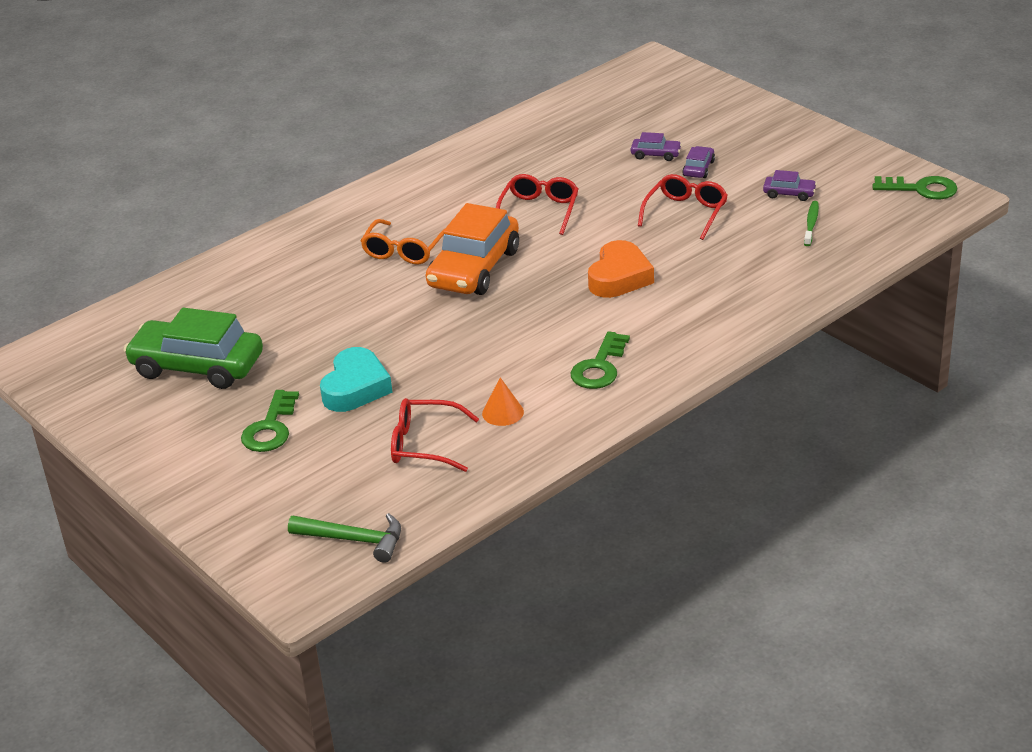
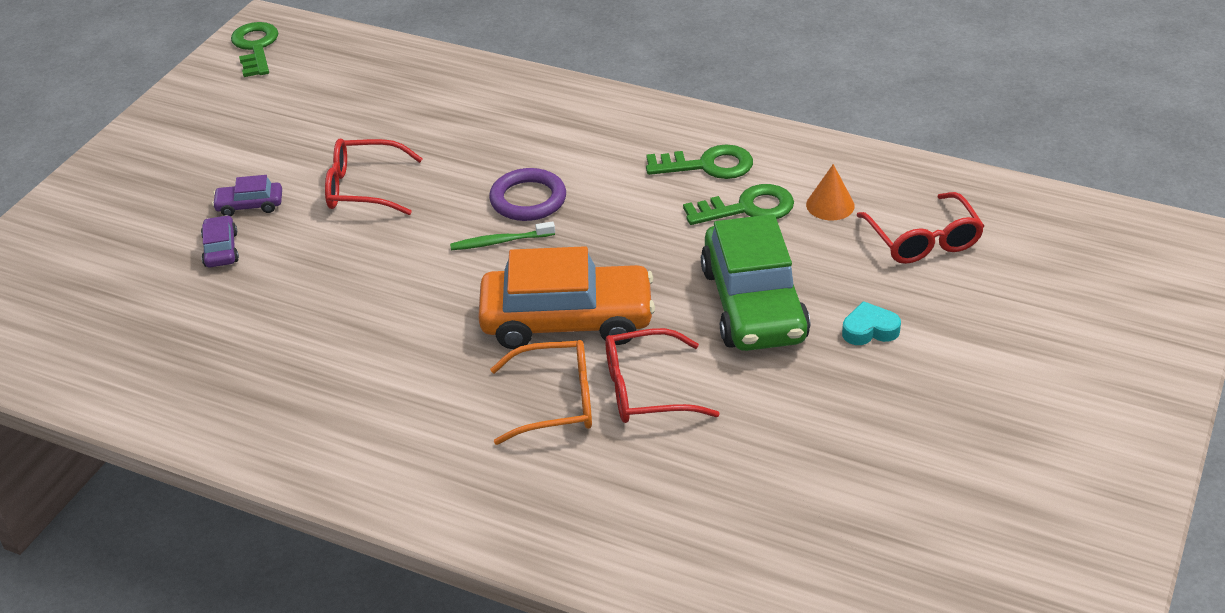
camera: 115 degrees left, 5 degrees up
(197, 366) = (935, 498): green car -> green car (753, 304)
(270, 428) = (993, 370): green key -> green key (748, 208)
(354, 540) = (1099, 234): green hammer -> none
(355, 387) = (869, 330): turquoise heart -> turquoise heart, size x0.55
(539, 211) = (402, 308): red glasses -> red glasses (646, 390)
(619, 277) = (528, 199): orange heart -> purple ring
(789, 193) = (292, 126): purple car -> none
(811, 224) = (355, 99): green toothbrush -> green toothbrush (500, 242)

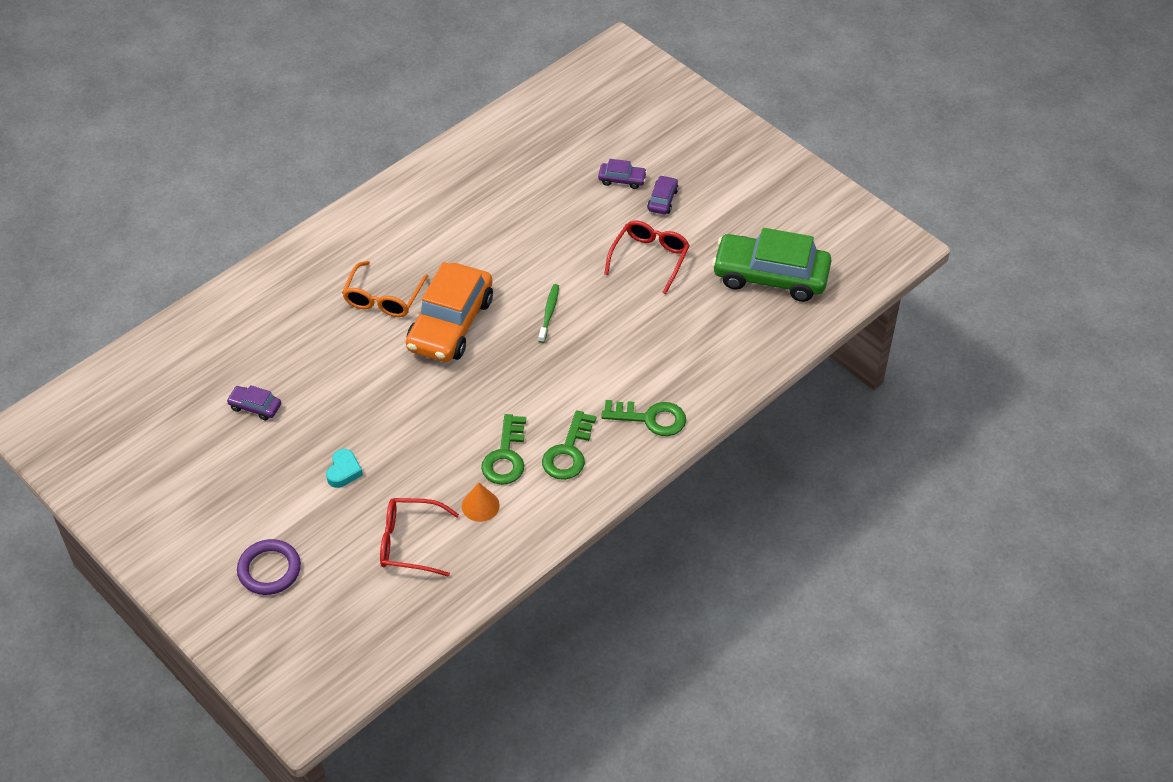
camera: 110 degrees right, 10 degrees up
(255, 47) = (870, 235): green key -> green key (650, 418)
(528, 199) = (587, 339): purple ring -> purple ring (269, 570)
(646, 390) = (365, 342): red glasses -> none
(753, 304) = (406, 421): green car -> green car (770, 276)
(832, 458) = (255, 407): none -> purple car

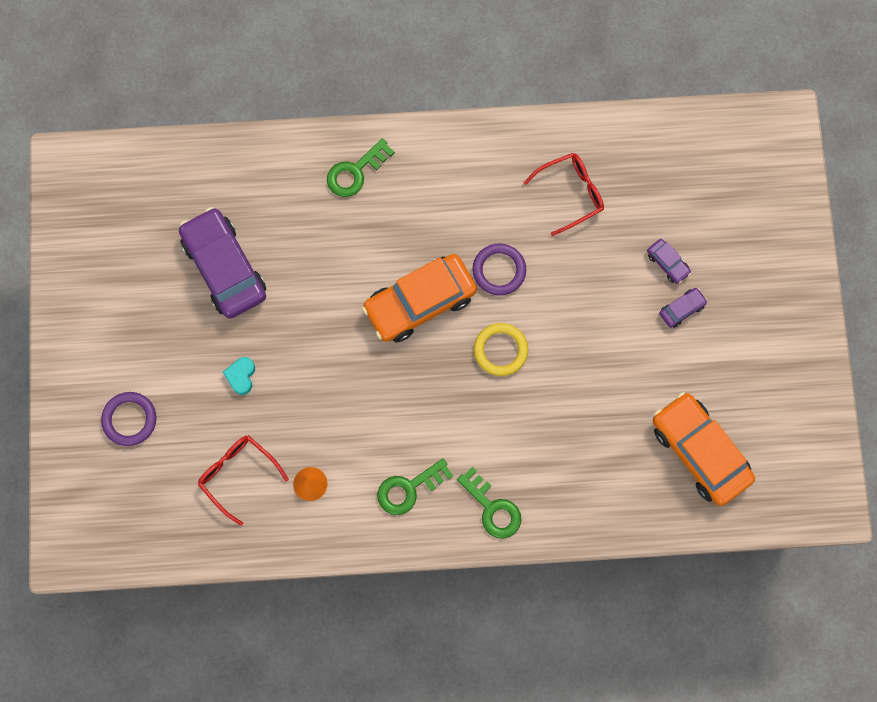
camera: 40 degrees right, 25 degrees up
(255, 407) = (224, 268): purple car -> purple car, size x2.32
(344, 471) = (241, 376): turquoise heart -> turquoise heart turned 135 degrees clockwise
(383, 298) = (390, 238): orange glasses -> none
(495, 264) = (499, 270): none -> purple ring
(505, 456) = (361, 456): green key -> green key (355, 172)
(549, 313) = (500, 350): green toothbrush -> yellow ring
(650, 258) = (621, 359): red glasses -> red glasses (571, 194)
(770, 276) = (700, 452): green car -> orange car

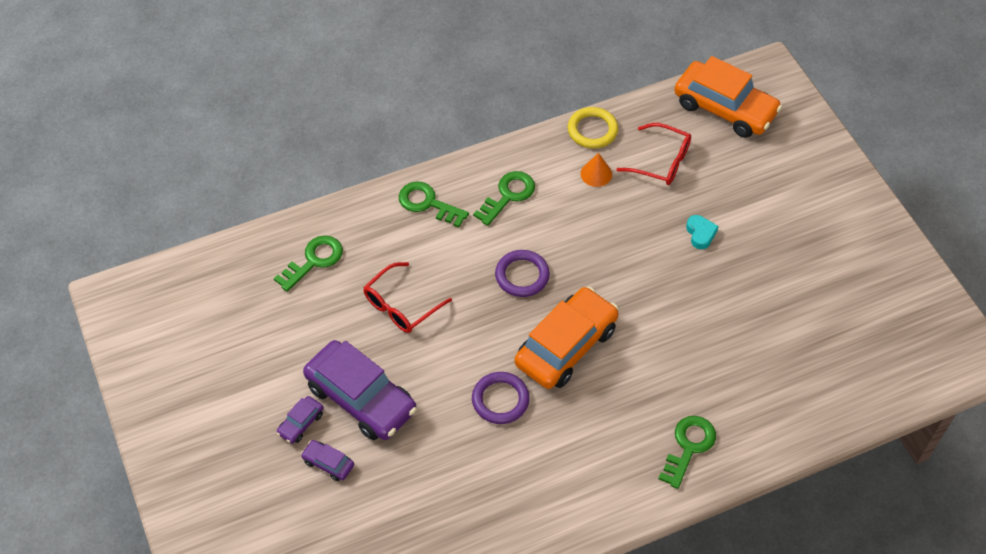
camera: 160 degrees right, 20 degrees down
(129, 419) = (777, 173): purple ring -> purple ring (522, 276)
(224, 268) = (767, 316): purple car -> purple car (361, 398)
(500, 350) = (470, 329): yellow ring -> yellow ring (592, 130)
(571, 194) = (454, 500): red glasses -> red glasses (401, 306)
(625, 479) = (314, 260): none -> green key
(700, 452) = (249, 303): orange car -> orange car (725, 108)

